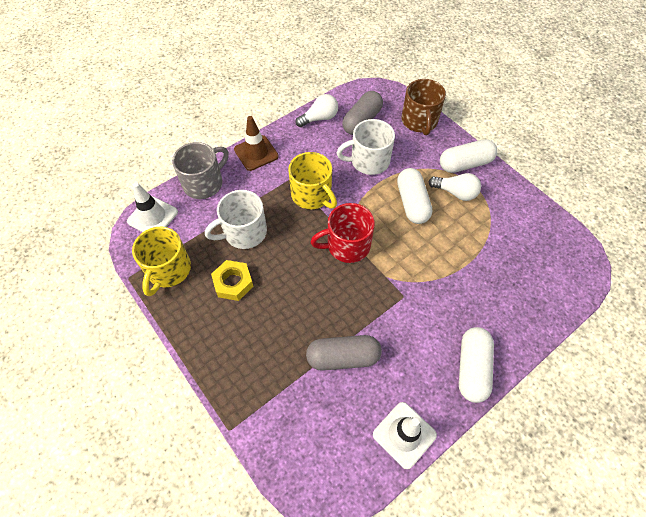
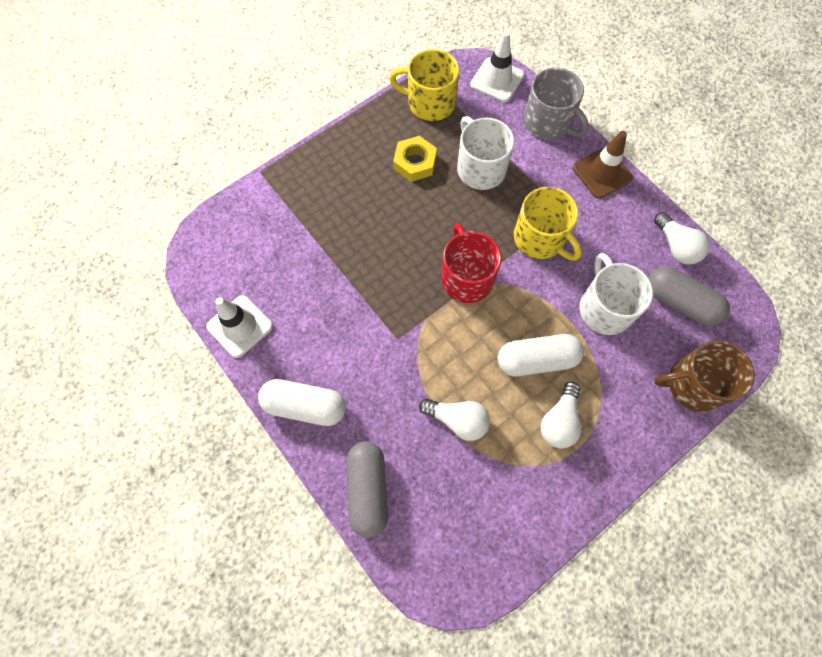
camera: 90 degrees right, 10 degrees up
(312, 195) = (540, 238): yellow mug -> yellow mug turned 90 degrees counterclockwise
(343, 357) = (325, 270): grey capsule -> grey capsule (368, 489)
(465, 164) = (615, 443): white capsule -> none
(465, 254) = (457, 420): none -> white light bulb

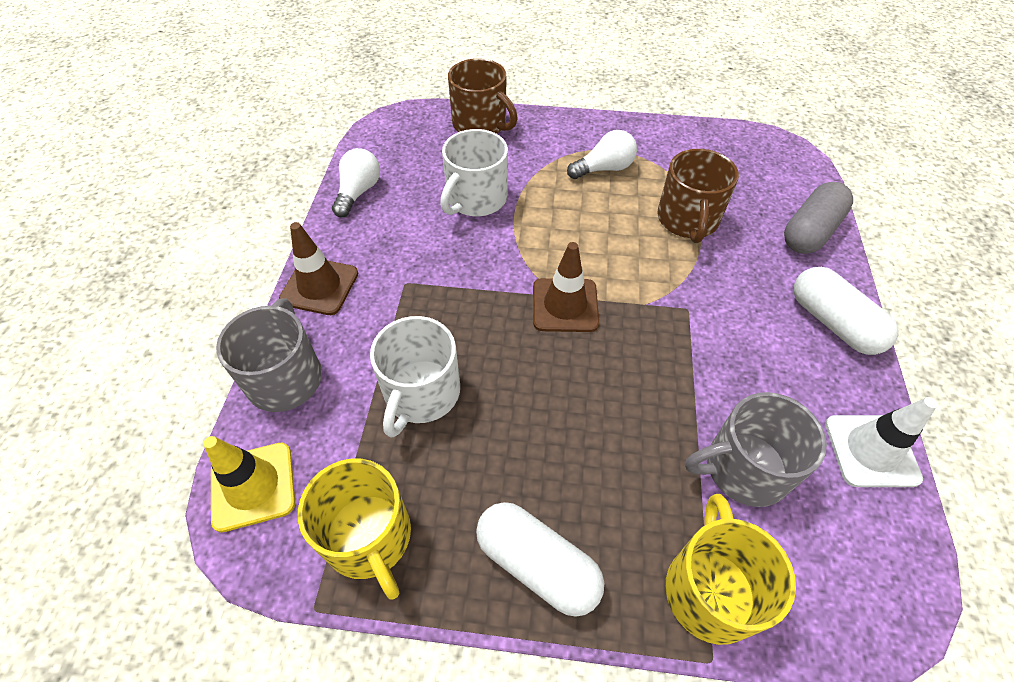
camera: 135 degrees left, 15 degrees down
(298, 262) = (744, 468): none -> grey mug
(415, 162) = (483, 468): yellow nut -> none
(457, 420) = (687, 220): white light bulb -> brown mug
(466, 277) = (565, 305): red mug -> brown traffic cone
(497, 80) = (253, 486): white traffic cone -> yellow traffic cone
(536, 360) = (575, 209): white capsule -> white capsule (537, 564)
(540, 238) = (455, 282): yellow mug -> yellow mug (710, 589)
(680, 302) = (415, 163): grey capsule -> none

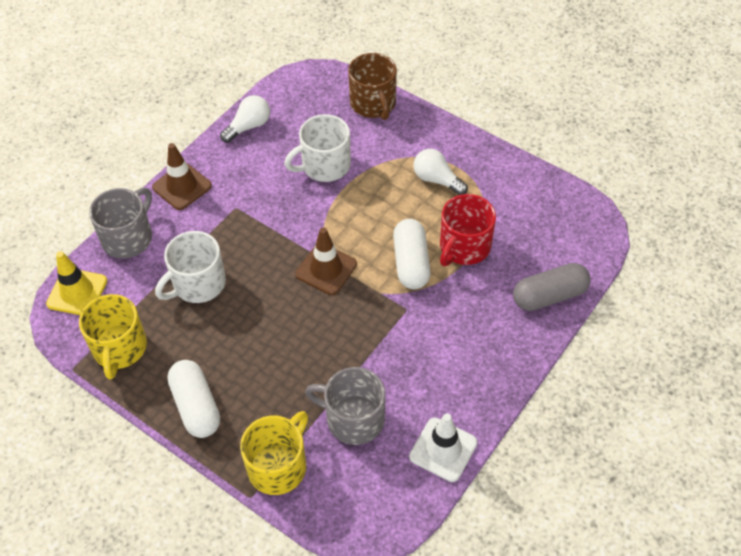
camera: 30 degrees right, 0 degrees up
(604, 168) = (436, 180): white light bulb -> white light bulb turned 150 degrees counterclockwise
(687, 220) = (464, 247): brown mug -> red mug
(833, 323) = (499, 365): white capsule -> white capsule (411, 263)

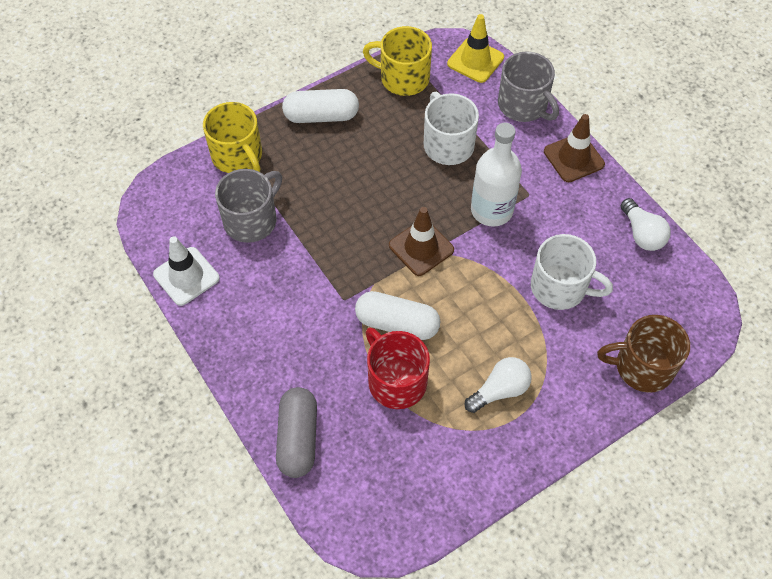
camera: 110 degrees right, 5 degrees up
(264, 230) = (491, 210): none -> white bottle
(324, 165) = (560, 287): white mug -> white mug turned 120 degrees clockwise

